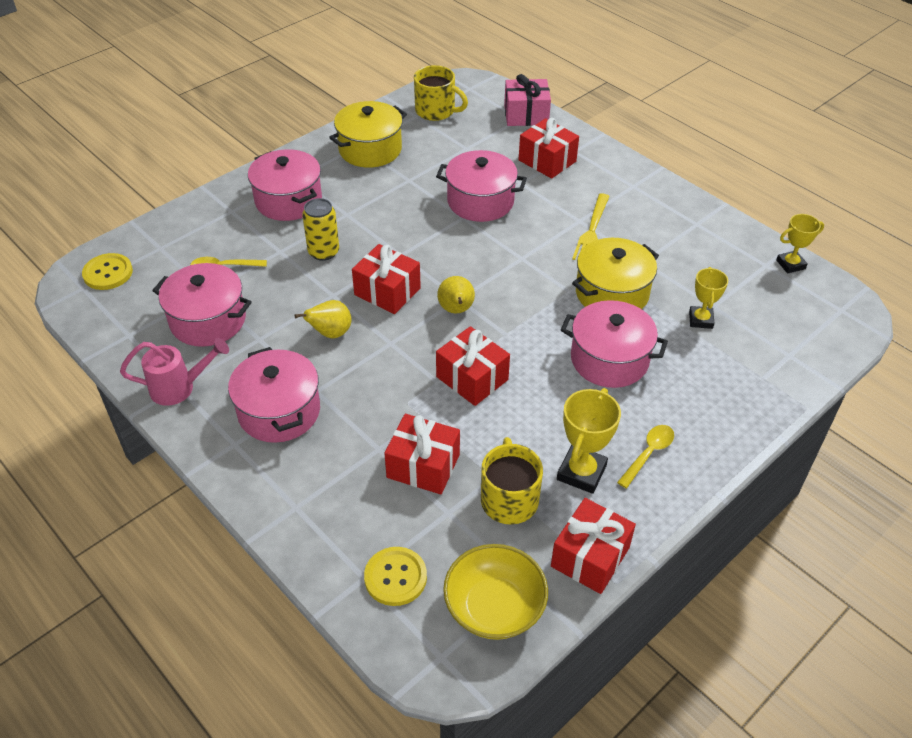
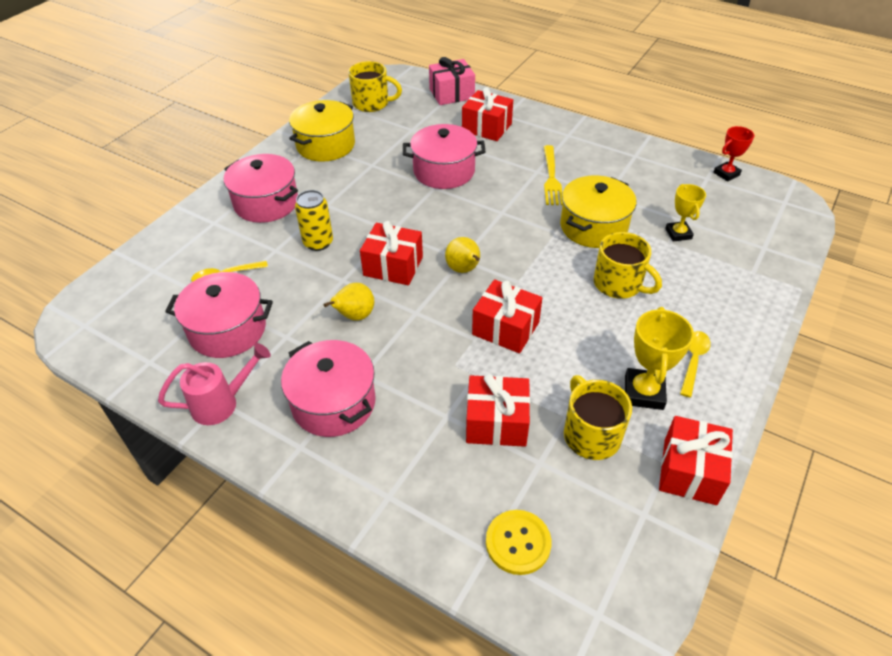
camera: 15 degrees left, 0 degrees up
(108, 273) = (106, 305): yellow button -> none
(494, 607) = (626, 547): yellow bowl -> none
(609, 359) = (619, 284): pink pot -> yellow mug
(790, 264) = (726, 174): yellow trophy -> red trophy

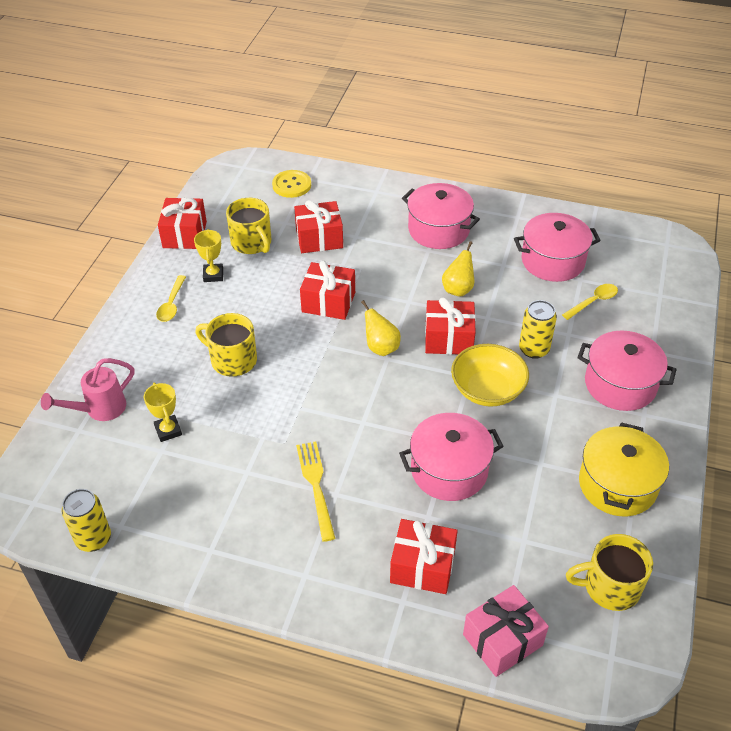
camera: 165 degrees right, 0 degrees up
(222, 403) = (515, 216): pink watering can -> pink watering can (99, 410)
(382, 218) = (487, 390): none -> yellow bowl
(593, 227) = (260, 422): yellow pot -> none
(643, 392) = (213, 275): yellow trophy -> yellow trophy, size x0.66
(726, 174) = (93, 539): red trophy -> yellow can

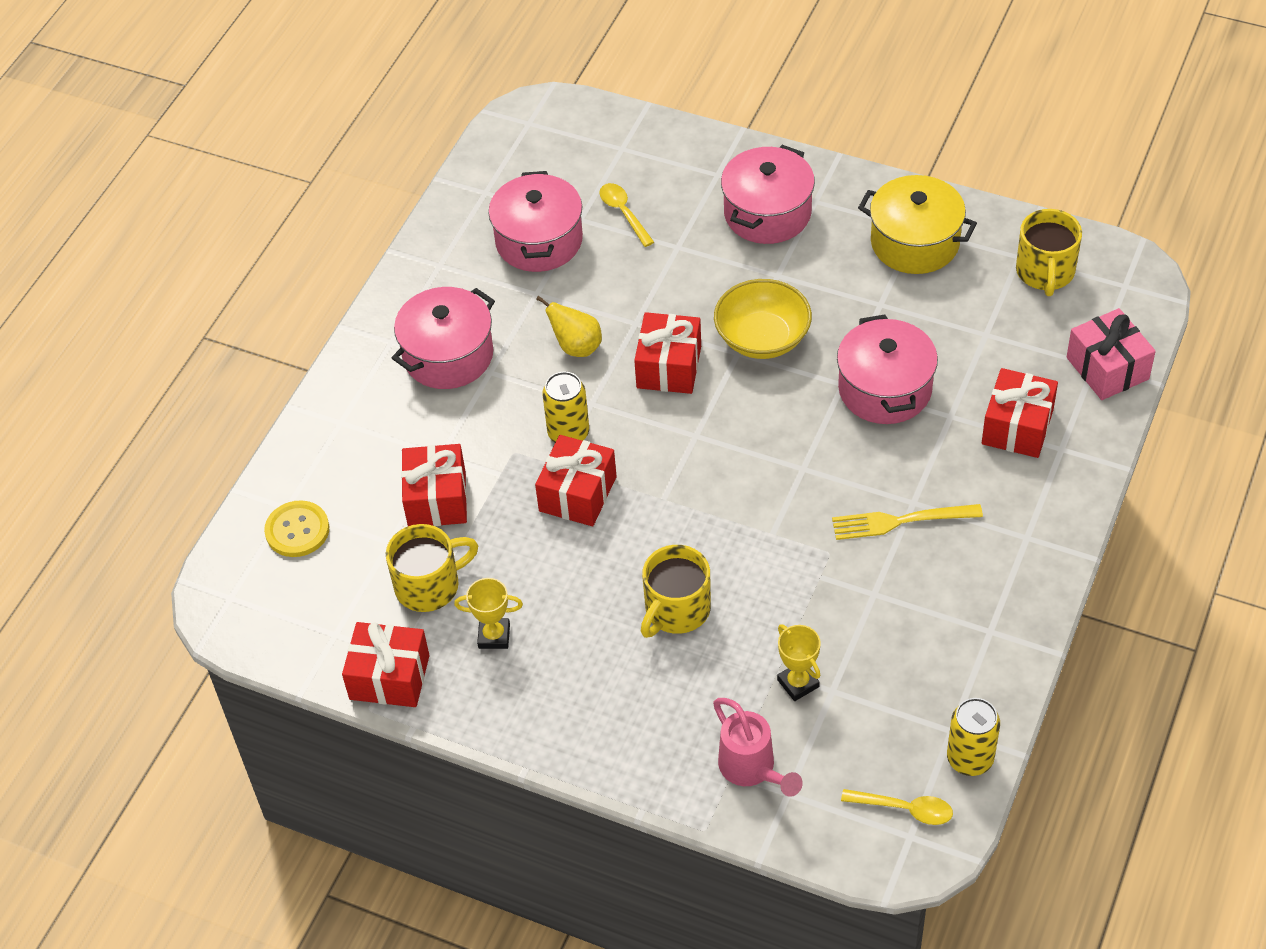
camera: 80 degrees left, 5 degrees up
(168, 430) = (798, 683): yellow trophy -> yellow trophy turned 75 degrees clockwise
(171, 304) = (550, 689): yellow spoon -> yellow spoon (904, 809)
(381, 347) = (675, 440): yellow pear -> none
(534, 349) = (699, 284): yellow can -> yellow can (568, 433)

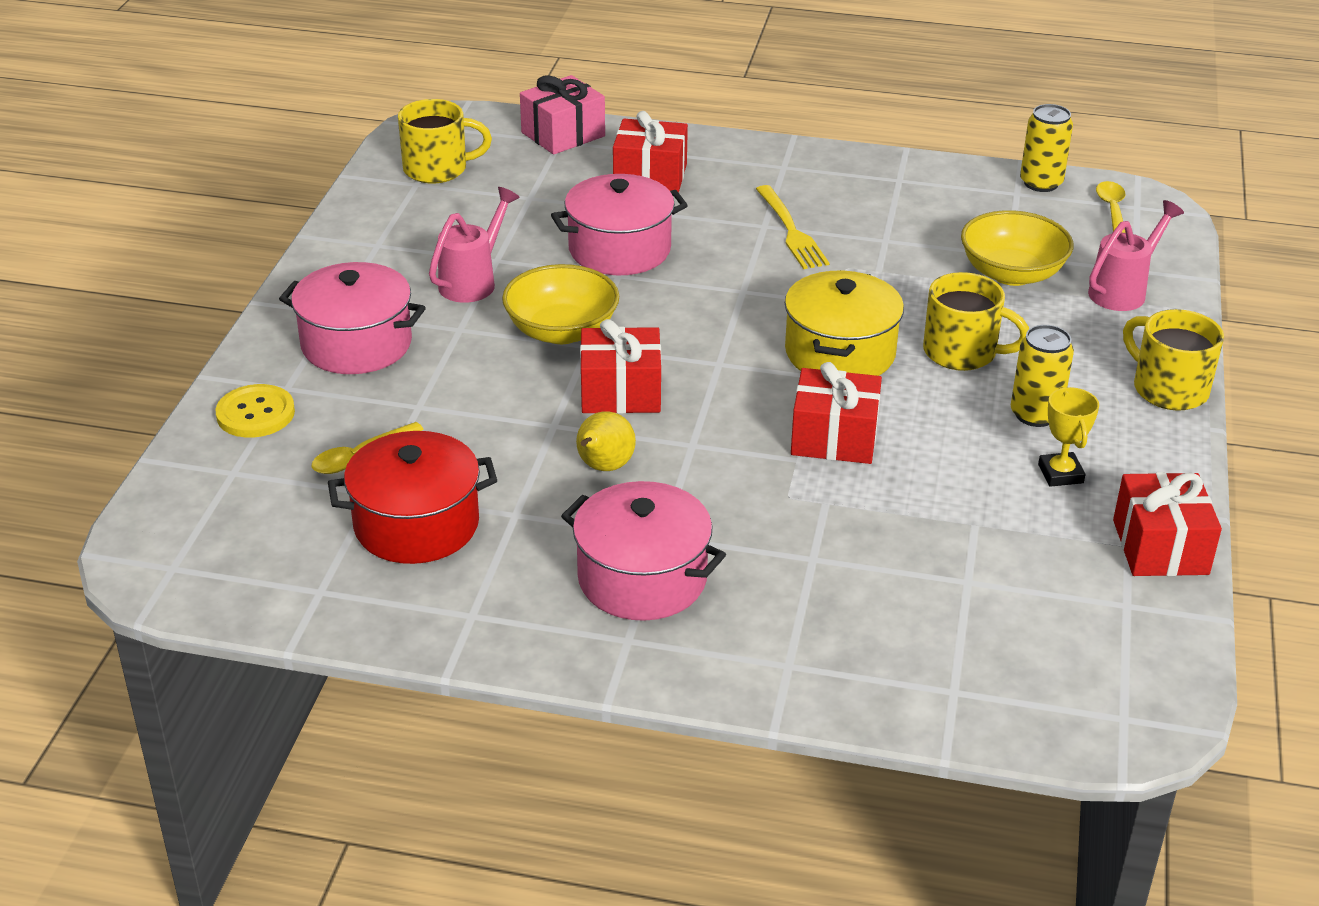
camera: 105 degrees left, 15 degrees down
(297, 530) = (987, 672): yellow button -> yellow button (255, 414)
(429, 585) = (1016, 535): yellow mug -> yellow mug (1168, 389)
(437, 499) = (885, 550): red gift -> none
(539, 241) = (416, 524): pink pot -> red pot
(568, 433) = (745, 456): yellow can -> yellow can (1035, 414)
(798, 683) = (1012, 273): yellow trophy -> yellow bowl
(848, 287) = (473, 281): none -> pink watering can
(915, 242) = (399, 244): yellow pot -> yellow pot (840, 353)

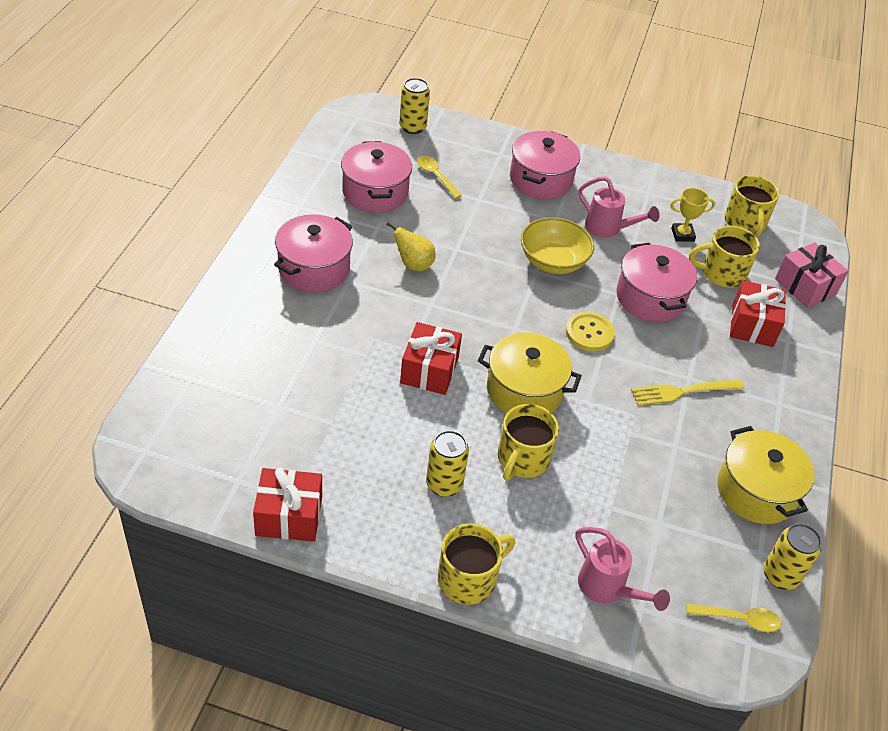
camera: 90 degrees right, 10 degrees up
(208, 493) = (412, 127): none -> yellow can
(255, 414) = (477, 143): yellow button -> yellow button (589, 333)
(416, 524) = (375, 192): red pot -> pink pot
(552, 192) = (721, 273): none -> yellow mug
(620, 392) = (486, 280): red gift -> none
(930, 190) = (756, 491): none -> yellow pot
(1012, 273) = (631, 517): yellow bowl -> none
(1060, 474) = (375, 481): yellow trophy -> yellow trophy (682, 235)

